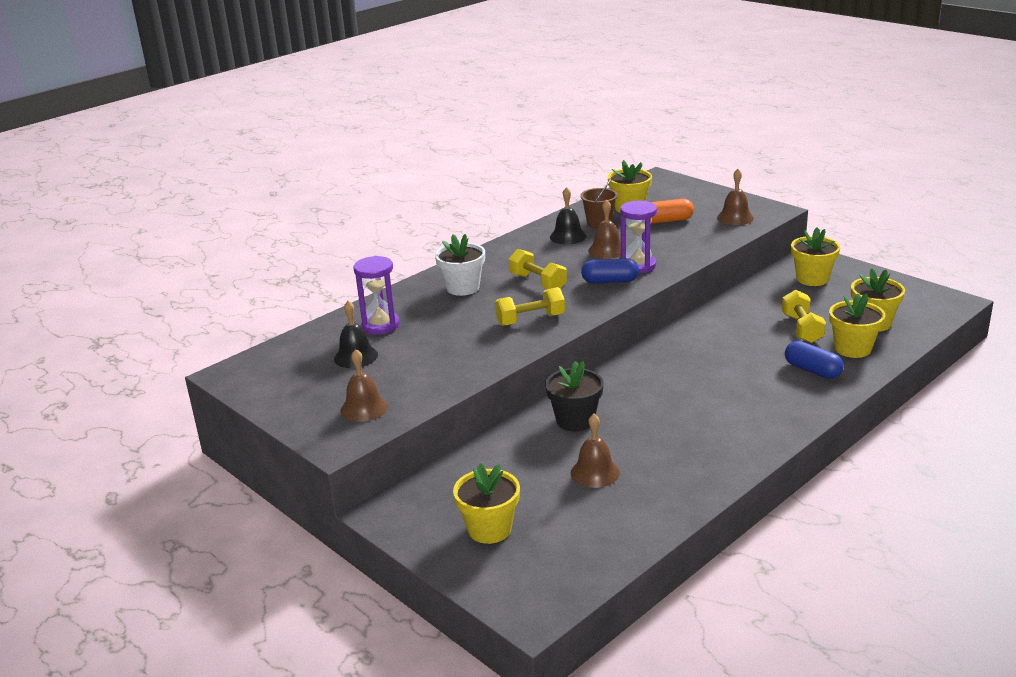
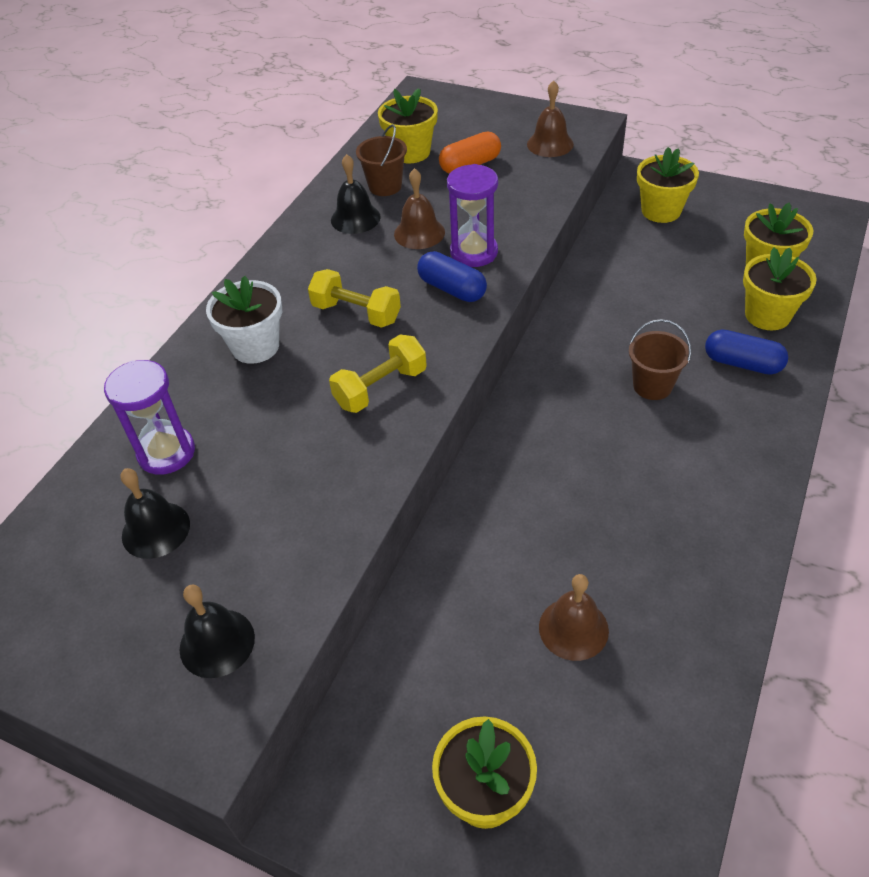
camera: 20 degrees left, 20 degrees up
(364, 408) = (217, 643): brown bell -> black bell
(575, 420) = (499, 534): black flower pot -> none
(610, 281) = (452, 289): blue capsule -> blue capsule turned 60 degrees clockwise
(735, 370) = (652, 386): none -> brown bucket
(802, 329) = (693, 296): yellow dumbbell -> none

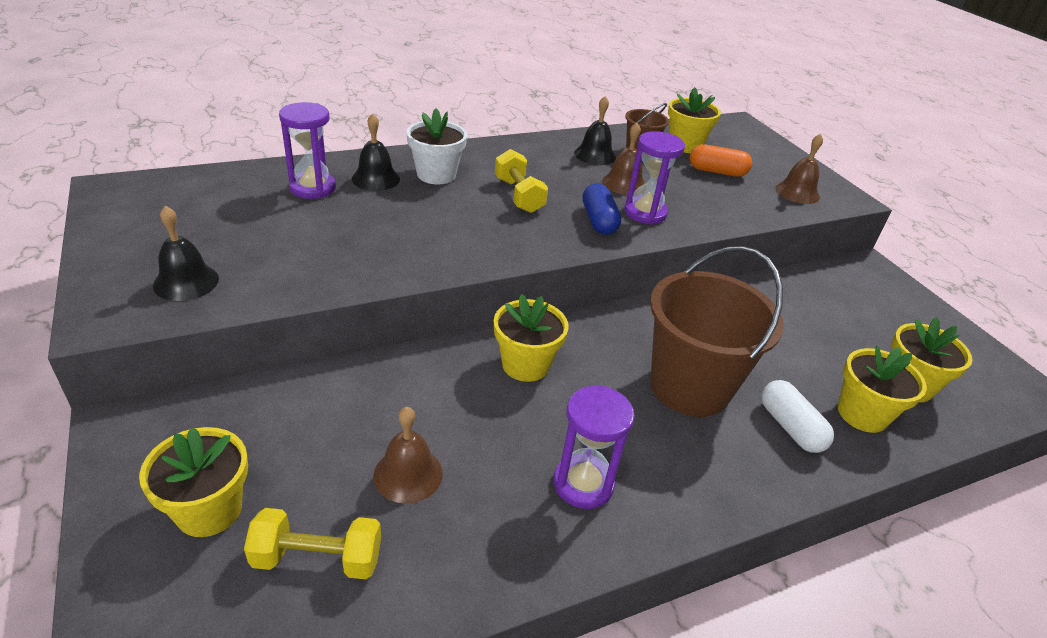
camera: 35 degrees right, 10 degrees down
(156, 529) = (250, 214): black bell -> black bell (375, 178)
(380, 388) = (471, 237): yellow dumbbell -> yellow dumbbell (317, 558)
(652, 386) = (689, 387): brown bucket -> brown bucket, size x2.04
(661, 211) = (858, 295): yellow flower pot -> yellow flower pot (525, 364)
(683, 524) = (583, 483): none -> purple hourglass
(742, 363) = (790, 427): blue capsule -> white capsule

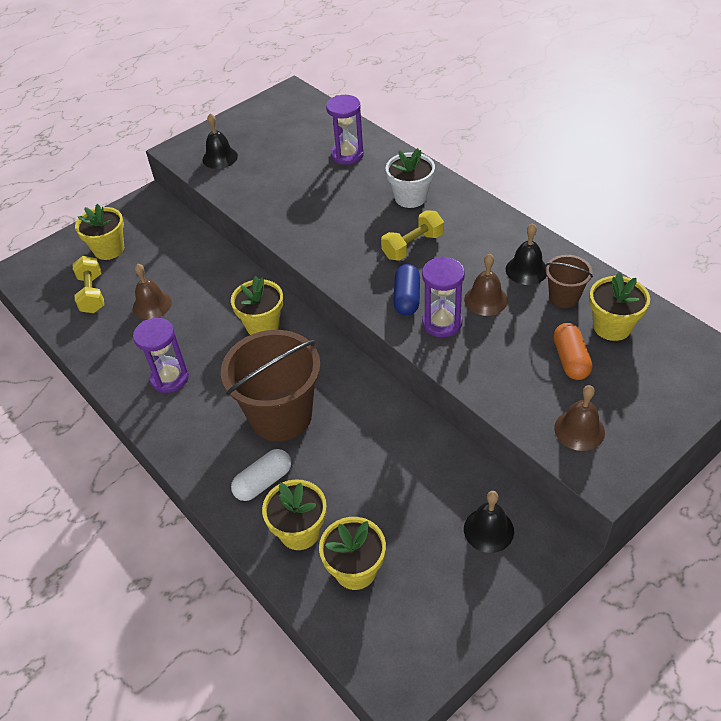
camera: 80 degrees right, 10 degrees up
(375, 178) = (381, 174): black bell -> black bell (488, 530)
(598, 221) = (407, 298): blue capsule -> blue capsule turned 60 degrees counterclockwise

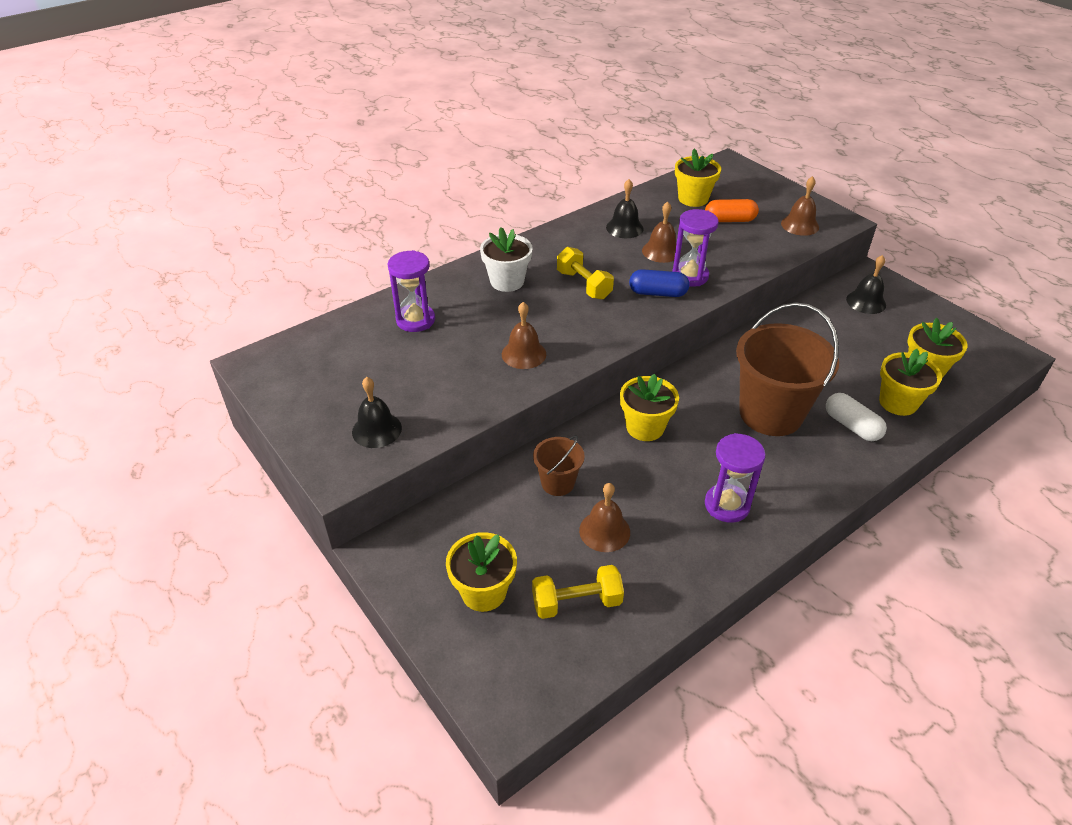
camera: 90 degrees left, 5 degrees down
(306, 218) = (524, 354): none -> brown bell
(564, 297) = (659, 214): brown bucket -> brown bucket (558, 483)

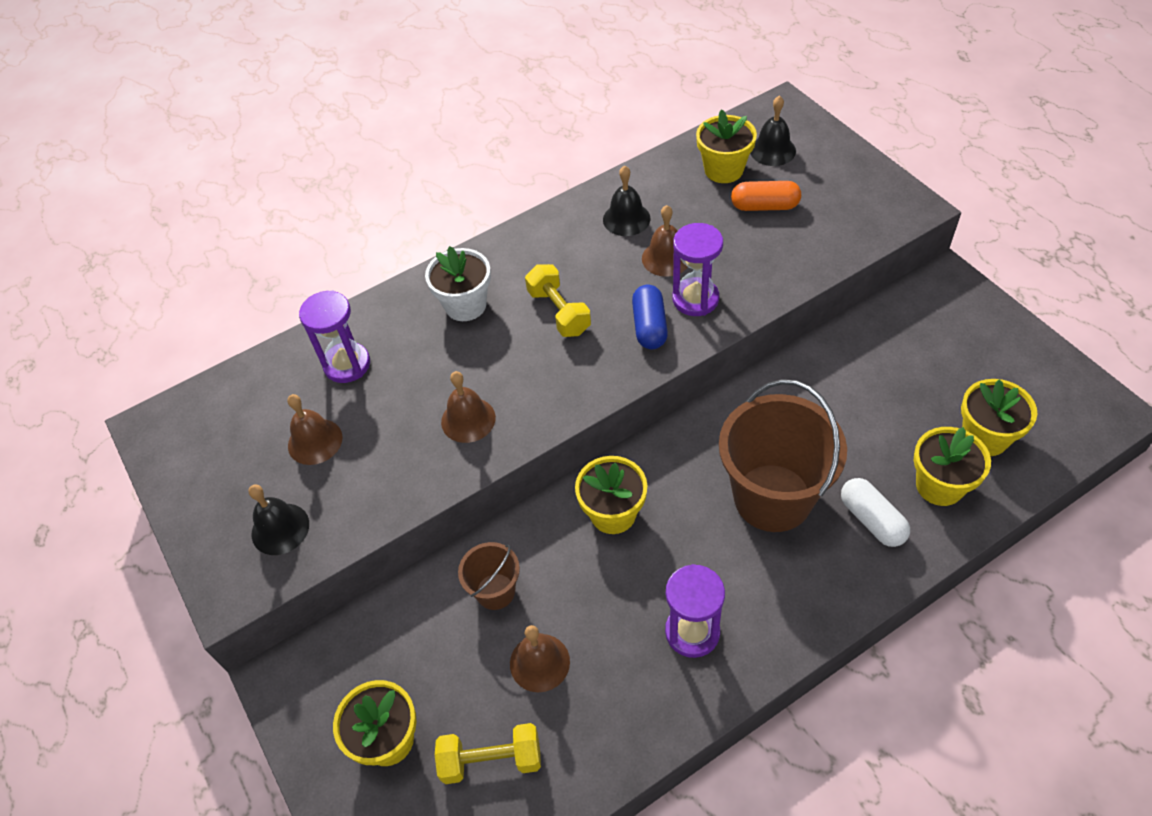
camera: 10 degrees right, 10 degrees up
(658, 293) = (649, 326): blue capsule -> blue capsule turned 75 degrees clockwise
(800, 225) = (856, 215): brown bell -> brown bell (315, 441)
(866, 302) = (932, 324): black bell -> black bell (772, 150)

